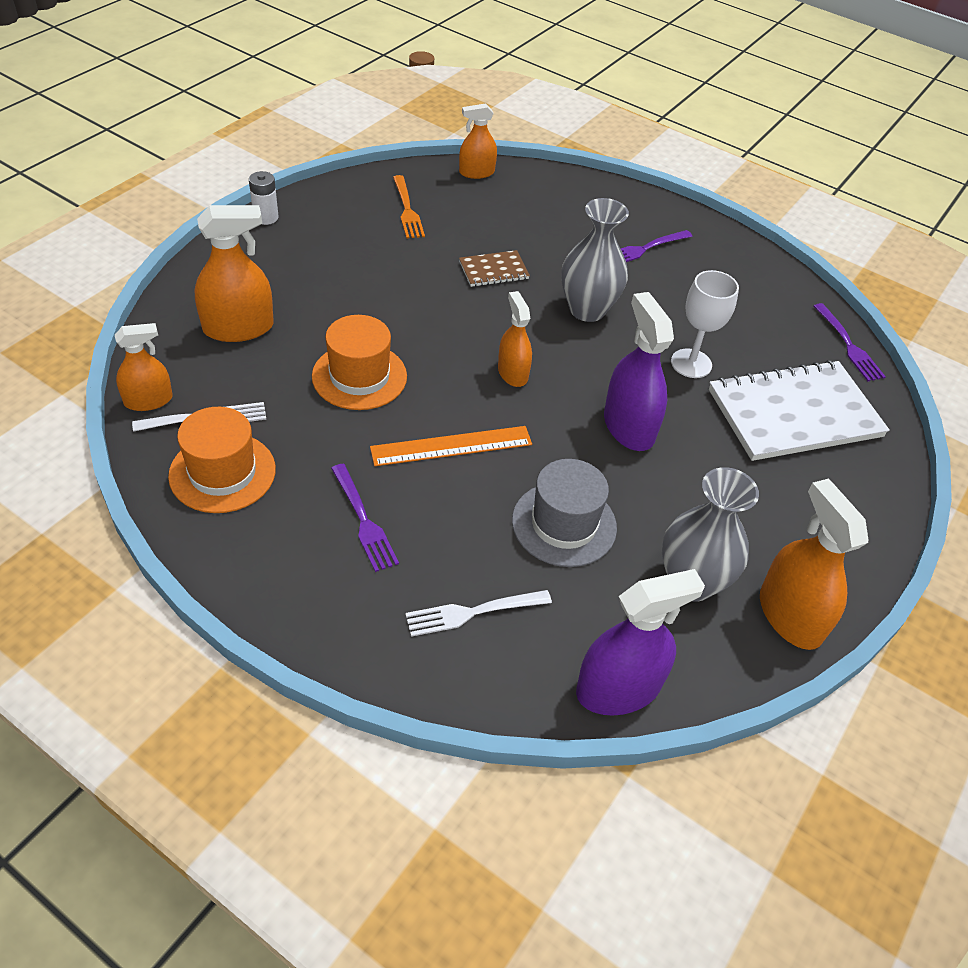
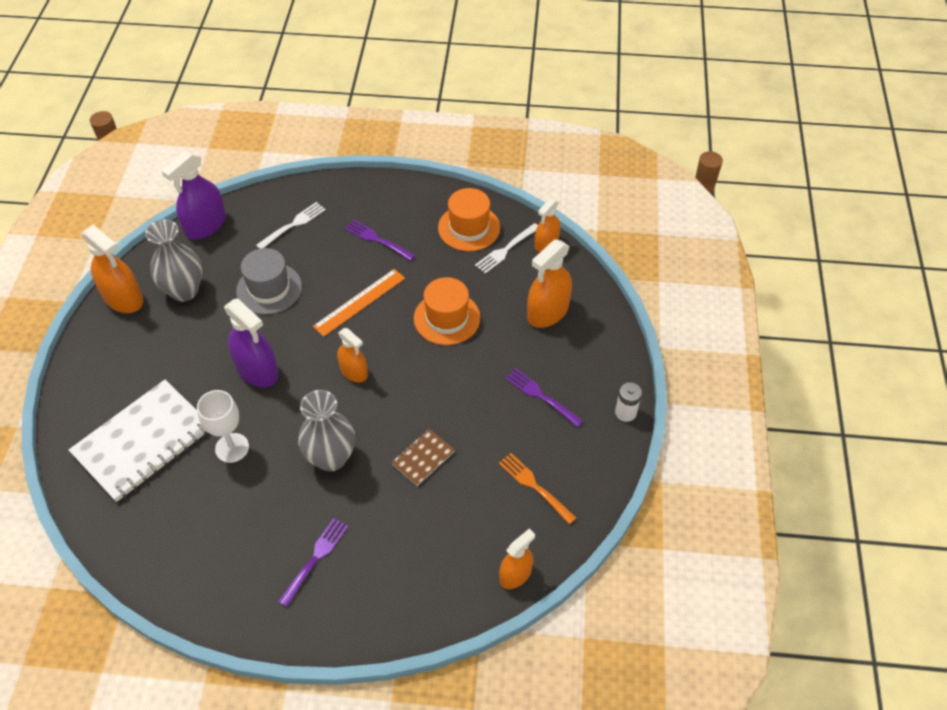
camera: 155 degrees right, 5 degrees up
(848, 345) = (107, 538): purple fork -> purple fork (541, 396)

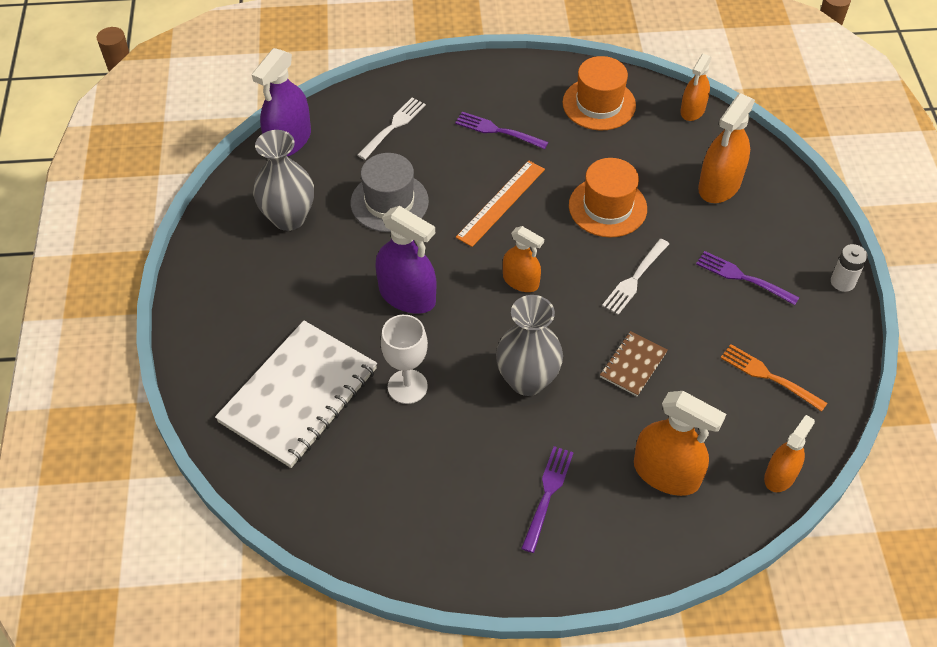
camera: 10 degrees left, 0 degrees up
(123, 298) = (218, 236): orange spray bottle -> orange spray bottle (666, 473)
(506, 249) = (649, 123): white fork -> white fork (635, 279)

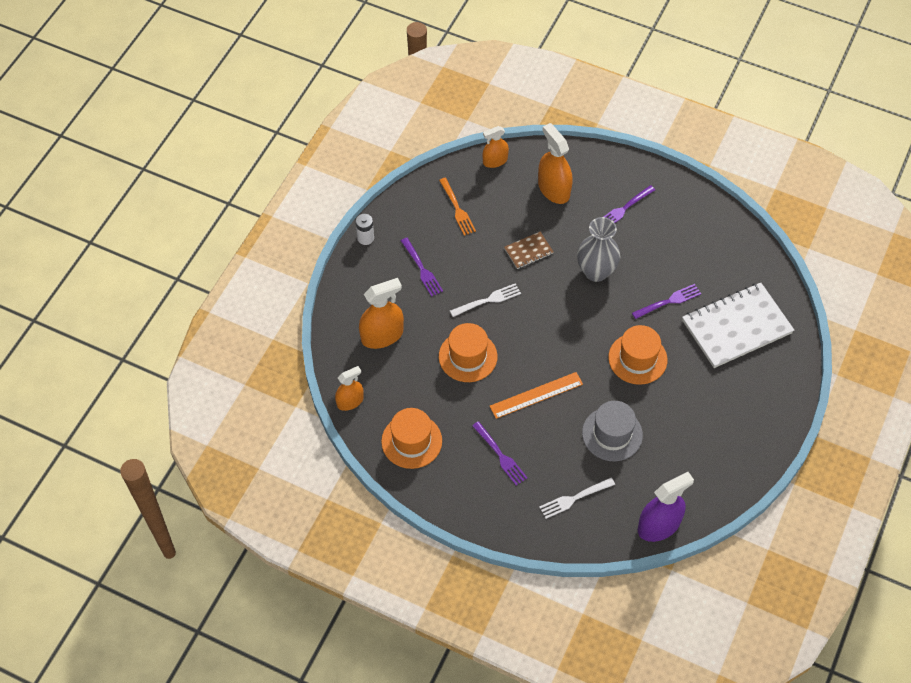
camera: 150 degrees left, 5 degrees up
(289, 218) = (688, 456): grey vase -> none
(407, 295) = (637, 358): purple spray bottle -> orange hat
(407, 386) = (668, 301): white goblet -> purple fork
(521, 281) = (560, 333): orange spray bottle -> none

